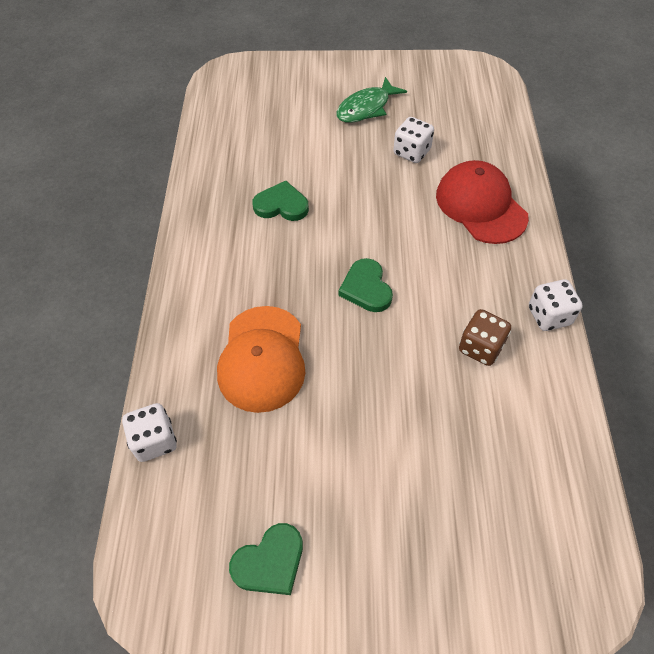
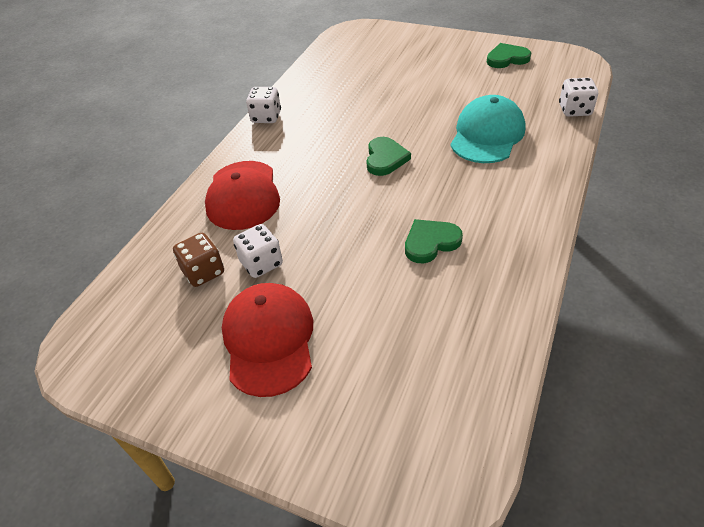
camera: 155 degrees left, 10 degrees down
(262, 358) = (487, 135): orange cap -> turquoise cap
(281, 205) = (430, 242): green heart -> green heart turned 120 degrees clockwise
(366, 108) = (269, 340): green fish -> red cap
(480, 347) = (327, 111): brown dice -> brown dice (203, 272)

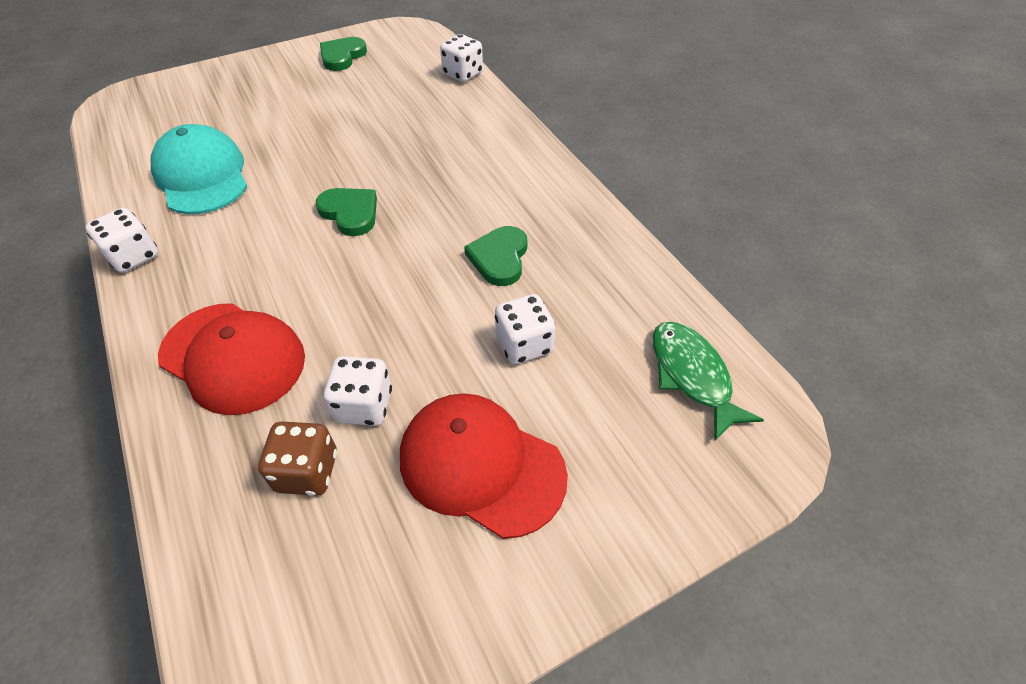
camera: 55 degrees left, 5 degrees up
(374, 301) = (524, 344): none -> white dice
(446, 408) = (692, 376): none -> green fish
(487, 135) = (418, 134): turquoise cap -> turquoise cap (202, 176)

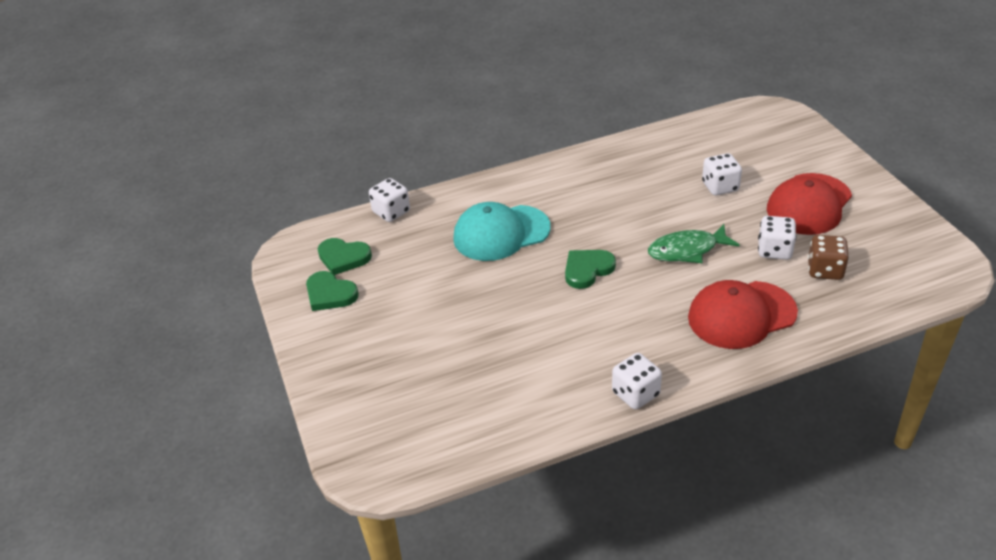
camera: 80 degrees left, 10 degrees down
(202, 176) = (525, 369): turquoise cap -> turquoise cap (501, 233)
(233, 357) = (741, 315): red cap -> red cap turned 150 degrees counterclockwise
(499, 258) = (642, 195): green heart -> green heart (343, 257)
(692, 376) = (738, 129): green fish -> green fish (687, 250)

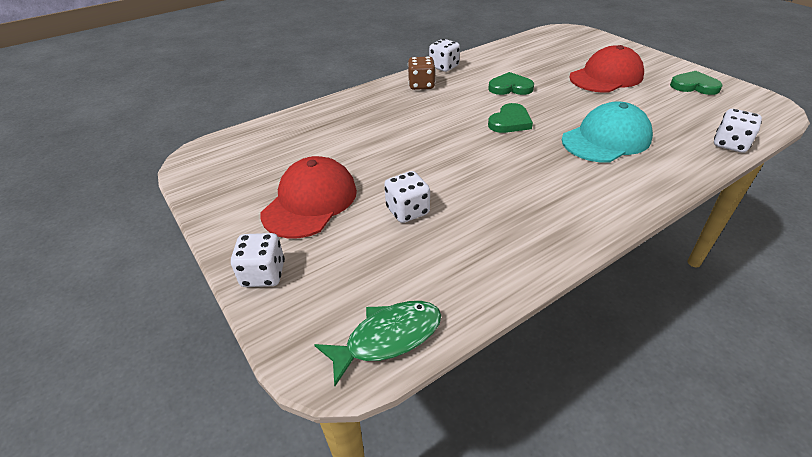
camera: 165 degrees right, 0 degrees up
(343, 257) = (719, 107): green heart -> green heart (510, 87)
(687, 250) = (430, 145): green fish -> green fish (387, 338)
(741, 315) = (380, 108): red cap -> red cap (606, 77)
(774, 250) = (351, 154): white dice -> white dice (263, 274)
(825, 270) = (310, 144): brown dice -> brown dice (421, 85)

